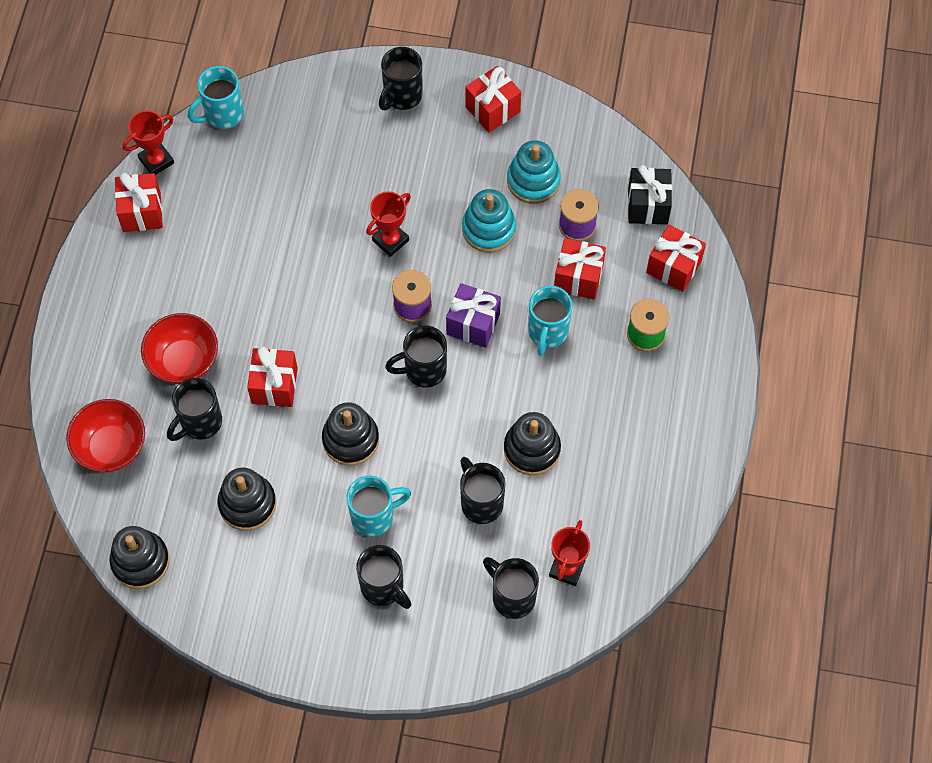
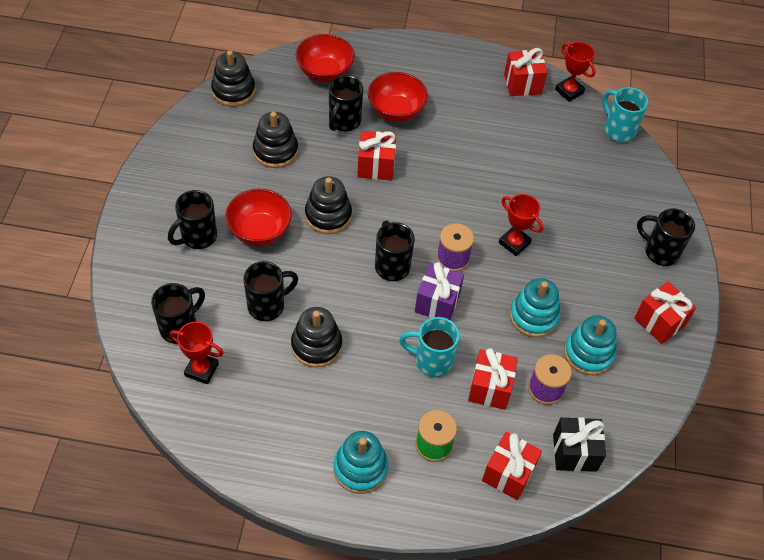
camera: 85 degrees right, 10 degrees down
(200, 422) = (344, 122): black mug -> black mug turned 105 degrees counterclockwise
(374, 516) = (259, 231): turquoise mug -> red bowl
(675, 404) = (360, 468): none -> turquoise stacking toy

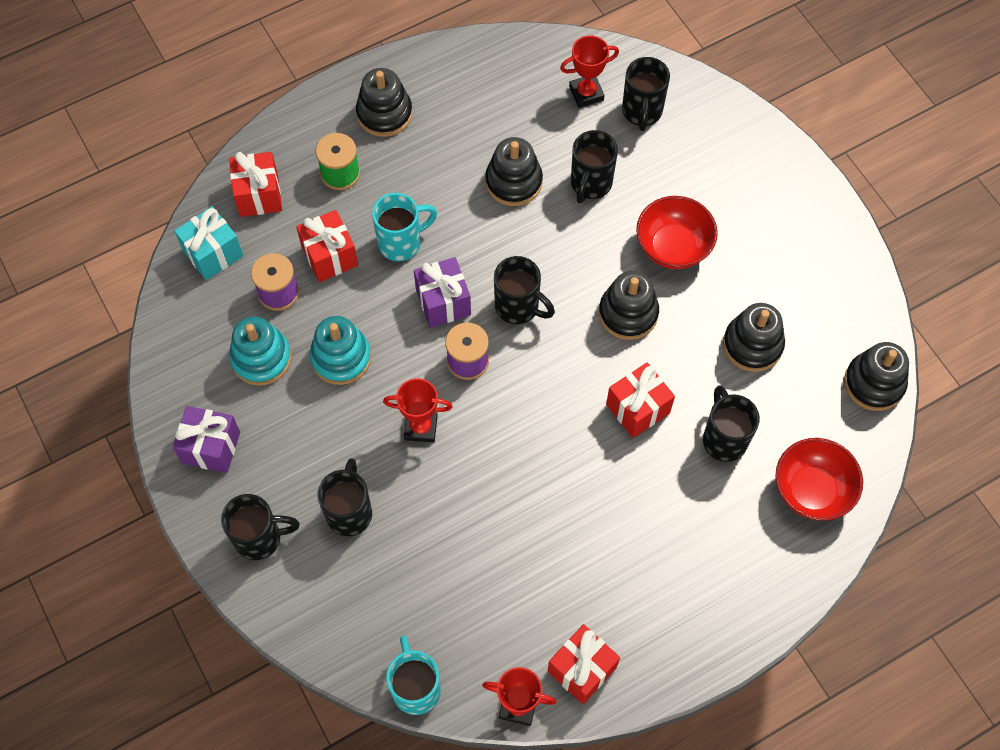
camera: 145 degrees right, 10 degrees up
(198, 237) = (719, 198): black mug -> black mug (349, 512)
(360, 468) = (384, 113): turquoise stacking toy -> black stacking toy
(396, 111) = (685, 500): red bowl -> none
(574, 452) = (213, 253): black gift -> turquoise gift
(618, 130) = (416, 688): turquoise mug -> turquoise mug turned 120 degrees counterclockwise
(659, 322) = (211, 447): red gift -> purple gift

